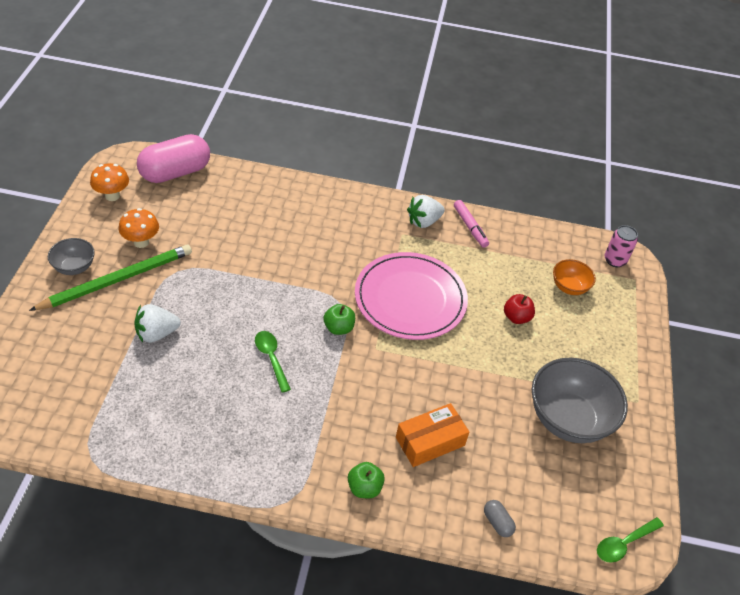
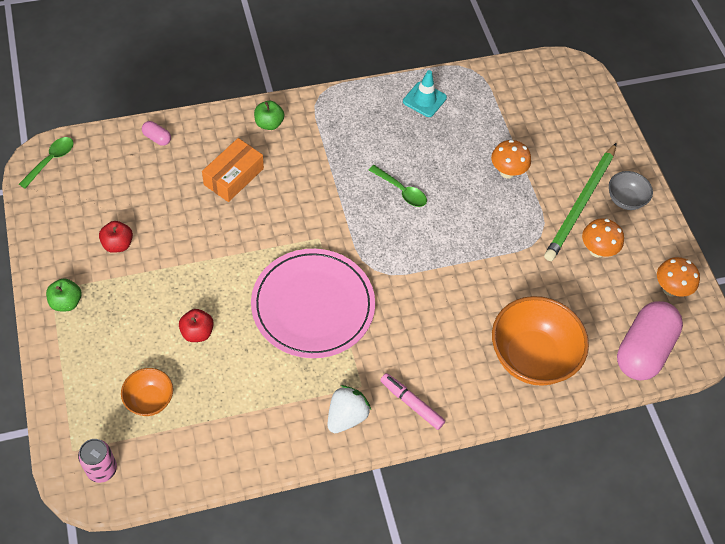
camera: 155 degrees right, 10 degrees up
(156, 333) = (507, 172): white strawberry -> orange mushroom
(175, 444) = (424, 99): none -> turquoise traffic cone
(261, 200) = (531, 357): none -> orange bowl
(338, 328) = (362, 243): green apple -> green apple (66, 302)
(470, 227) = (290, 435): pink marker -> pink marker (411, 404)
(497, 522) = (157, 138): grey capsule -> pink capsule
(568, 419) = (118, 244): grey bowl -> red apple

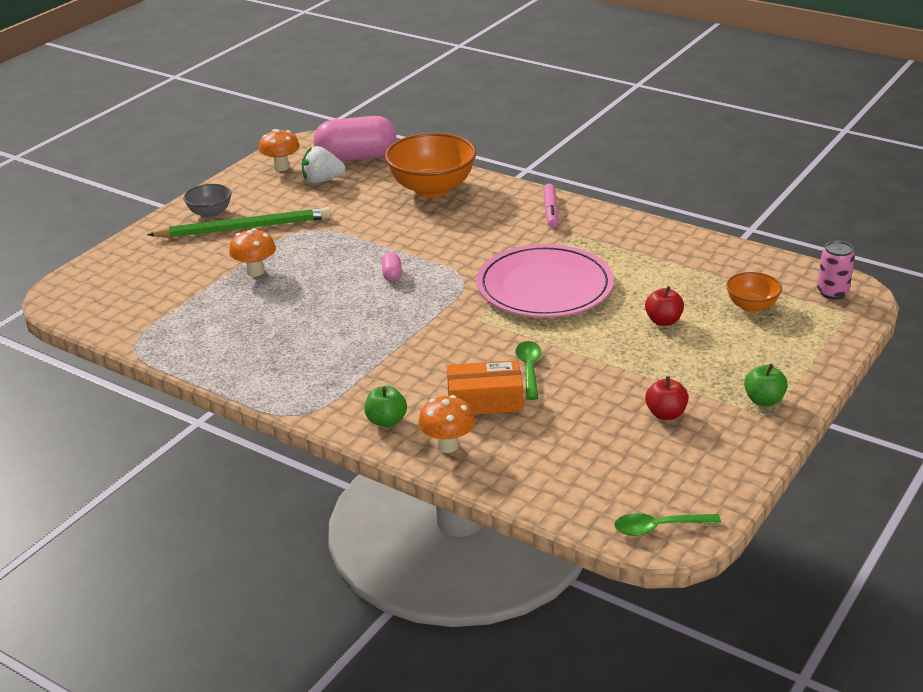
camera: 125 degrees left, 25 degrees down
(157, 138) = (516, 478): pink capsule -> pink capsule (392, 275)
(346, 416) = (606, 228): white strawberry -> white strawberry (322, 180)
(401, 191) = (357, 308): green spoon -> green spoon (529, 369)
(424, 99) = (218, 352): turquoise traffic cone -> none
(597, 250) = (286, 204): orange mushroom -> orange mushroom (447, 446)

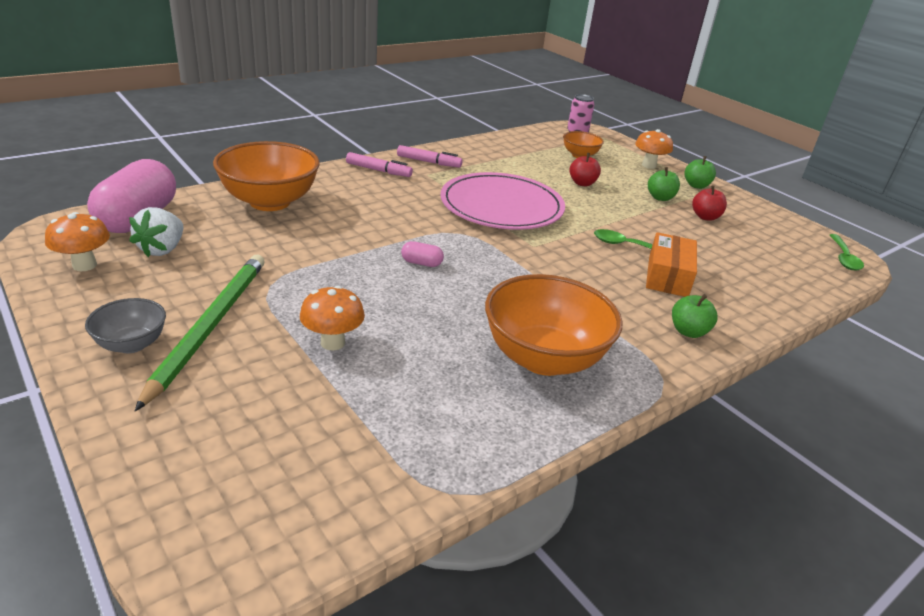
camera: 75 degrees left, 0 degrees up
(293, 355) = (544, 358): none -> orange bowl
(447, 446) = (734, 311): orange mushroom -> orange mushroom (648, 165)
(604, 228) = (428, 162): none -> pink marker
(686, 377) = (660, 198): none -> green apple

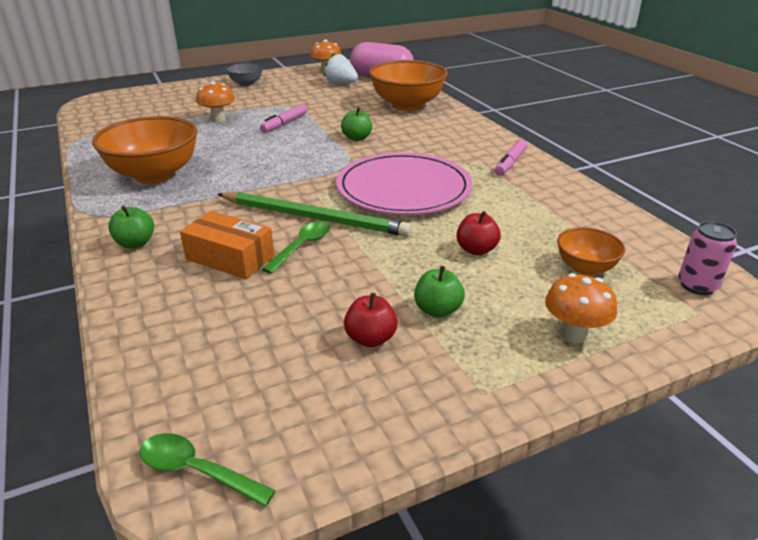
camera: 105 degrees right, 0 degrees up
(210, 326) = (252, 96): green pencil -> green pencil (314, 218)
(378, 170) = (479, 140): pink marker -> pink marker (284, 123)
(421, 263) = (300, 147): pink capsule -> none
(696, 185) = (496, 370): green apple -> green apple (357, 138)

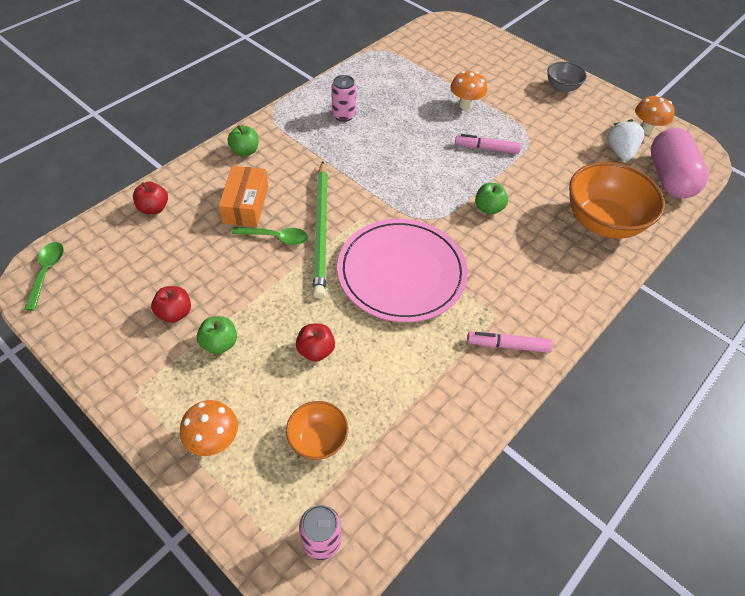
camera: 65 degrees right, 20 degrees up
(154, 175) = (343, 115): orange bowl -> pink can
(162, 332) = (154, 208): none -> red apple

